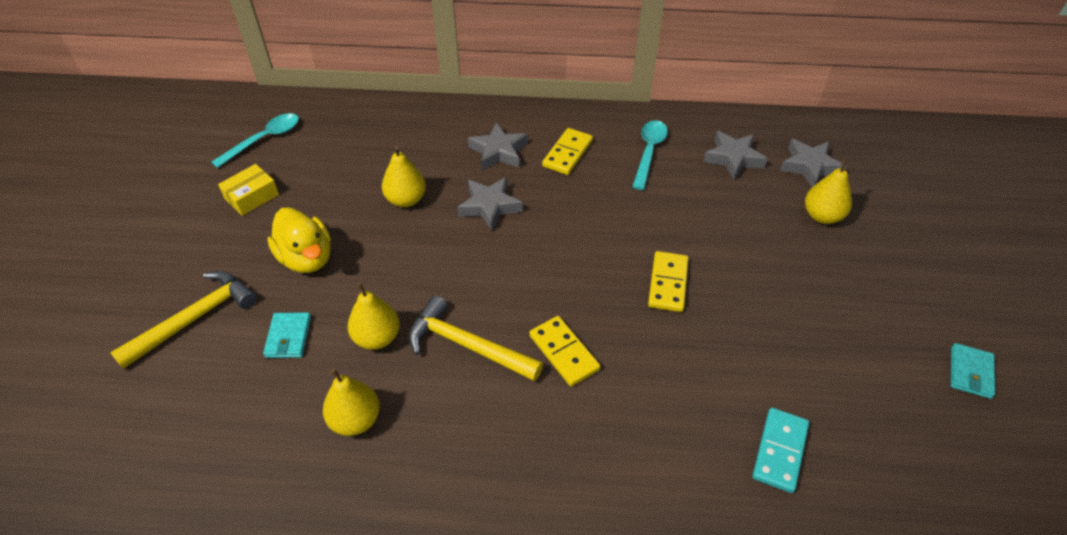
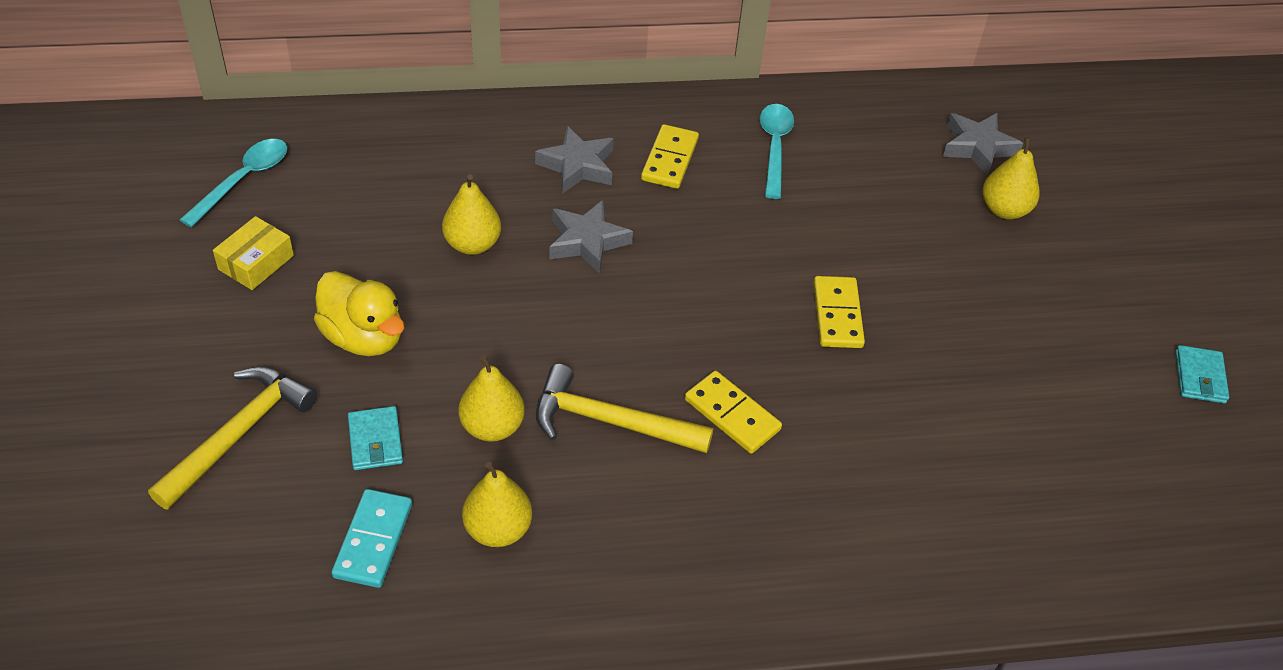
camera: 15 degrees left, 0 degrees up
(733, 158) = (882, 145): grey star -> none
(779, 451) = (1007, 493): turquoise domino -> turquoise domino (373, 540)

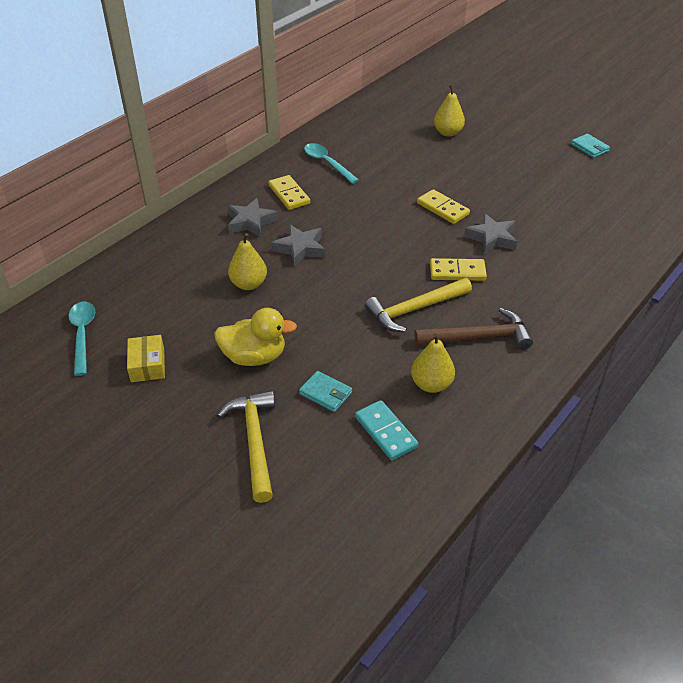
camera: 40 degrees left, 5 degrees down
(492, 427) = (369, 348): yellow pear -> none
(635, 520) = (478, 337): none -> brown hammer
(977, 147) = (406, 116): grey star -> grey star (492, 238)

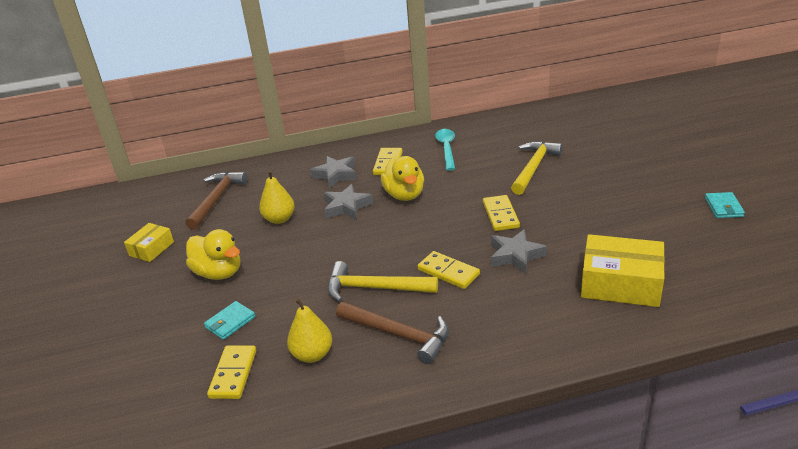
camera: 40 degrees right, 10 degrees down
(83, 335) = (142, 213): turquoise spoon -> none
(153, 290) = (216, 199): none -> brown hammer
(254, 441) = (144, 333): yellow hammer -> yellow hammer (534, 167)
(325, 393) = (230, 322): turquoise wallet -> turquoise wallet turned 60 degrees clockwise
(341, 219) = (404, 195): none -> yellow duck
(385, 432) = (233, 374): turquoise domino -> yellow domino
(448, 133) = (584, 153): yellow pear -> none
(585, 231) = (620, 283): none -> yellow box

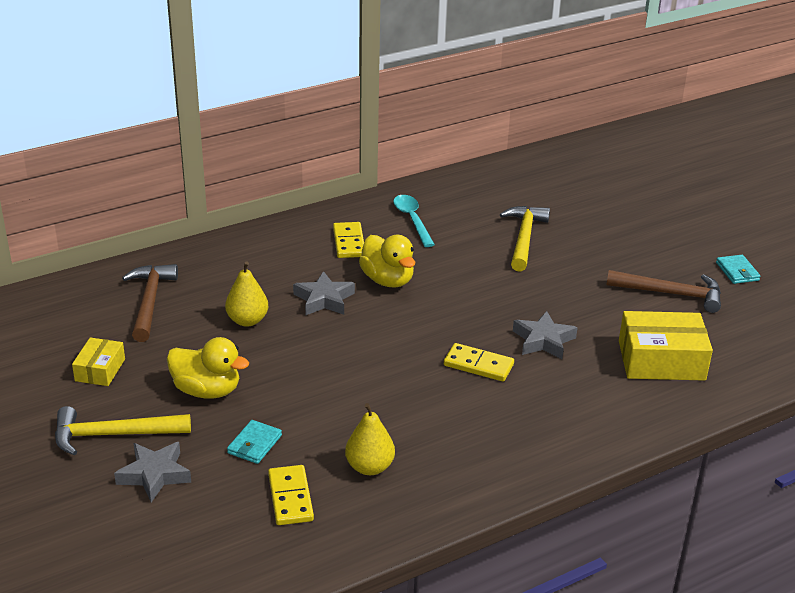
camera: 20 degrees left, 0 degrees up
(335, 175) = (290, 260): grey star -> grey star (154, 475)
(374, 288) = (404, 390): yellow hammer -> yellow hammer (113, 435)
(399, 335) = (454, 436): brown hammer -> brown hammer (671, 294)
(500, 215) = (509, 296): yellow domino -> none

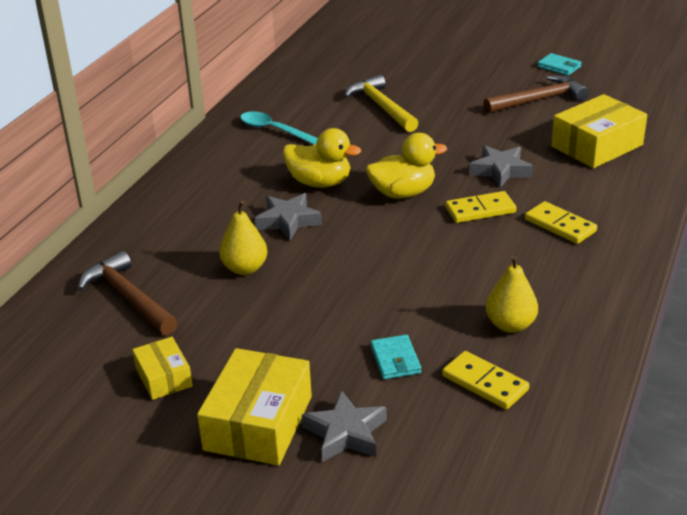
camera: 35 degrees left, 0 degrees up
(113, 435) = (258, 423): yellow hammer -> yellow box
(207, 390) = (291, 341): yellow duck -> yellow duck (403, 193)
(349, 242) = (245, 169): yellow domino -> yellow domino (560, 225)

